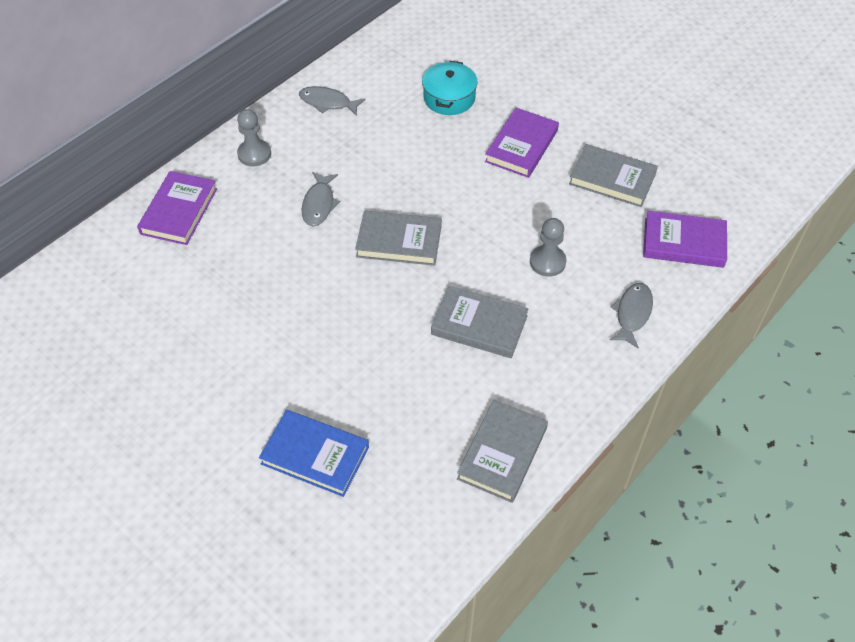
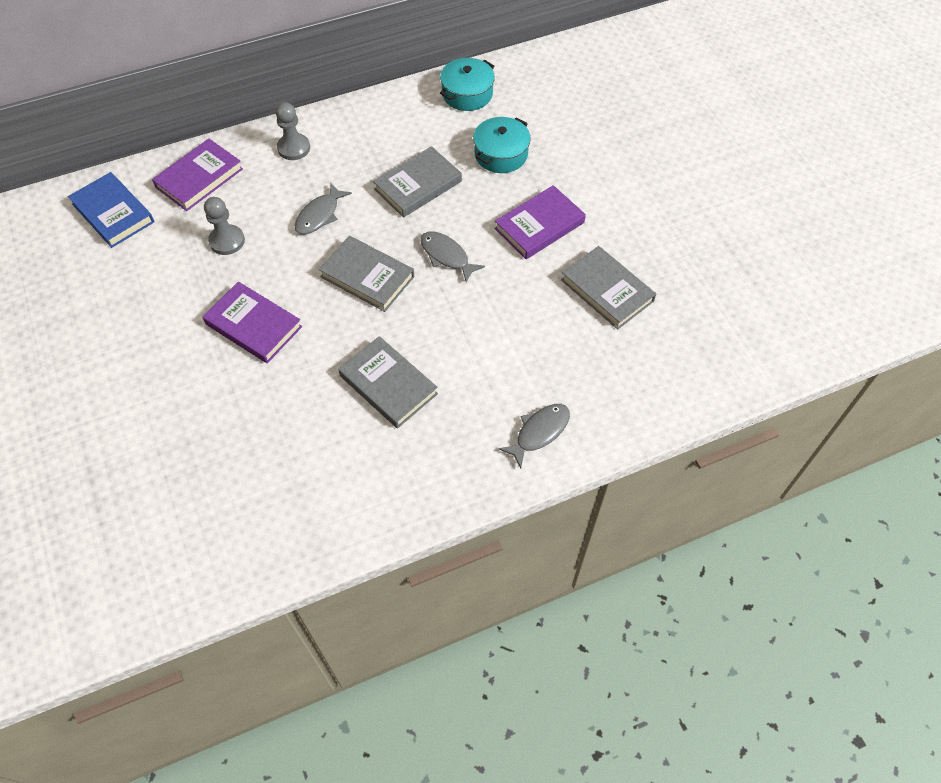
camera: 25 degrees right, 5 degrees up
(315, 455) = (172, 445): blue book -> blue book (113, 213)
(328, 103) = (387, 121): grey fish -> grey fish (446, 256)
(385, 56) = (467, 94): none -> turquoise pot
(502, 453) = (331, 515): grey book -> grey book (418, 185)
(547, 262) = (491, 349): grey pawn -> grey pawn (227, 241)
(683, 243) = (637, 382): purple book -> purple book (253, 325)

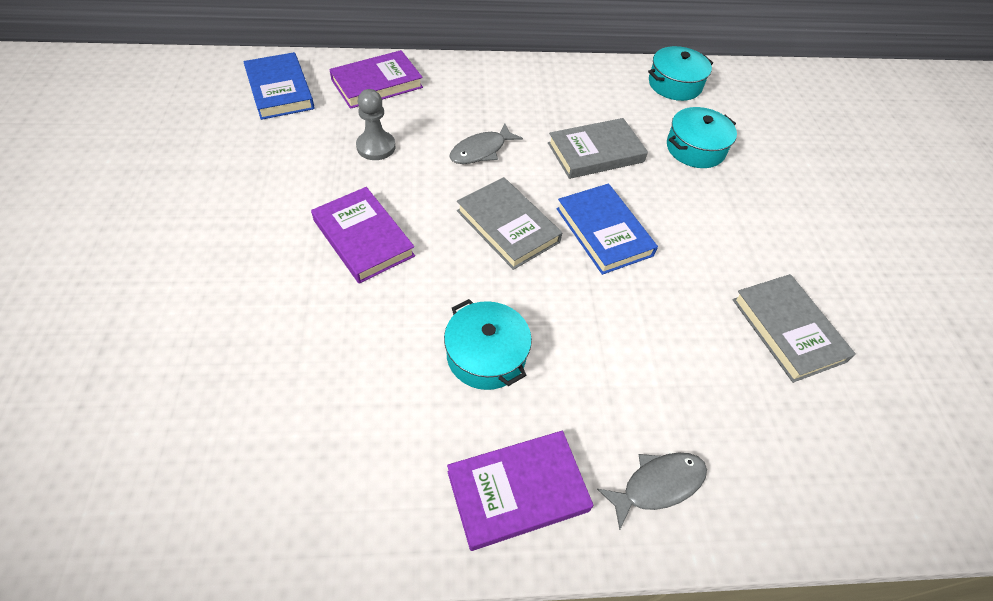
camera: 15 degrees right, 5 degrees down
(294, 148) = (481, 83): grey pawn -> none
(388, 385) = (486, 355): grey book -> turquoise pot
(446, 256) = (604, 232): grey fish -> blue book
(539, 226) = (720, 232): purple book -> purple book (517, 491)

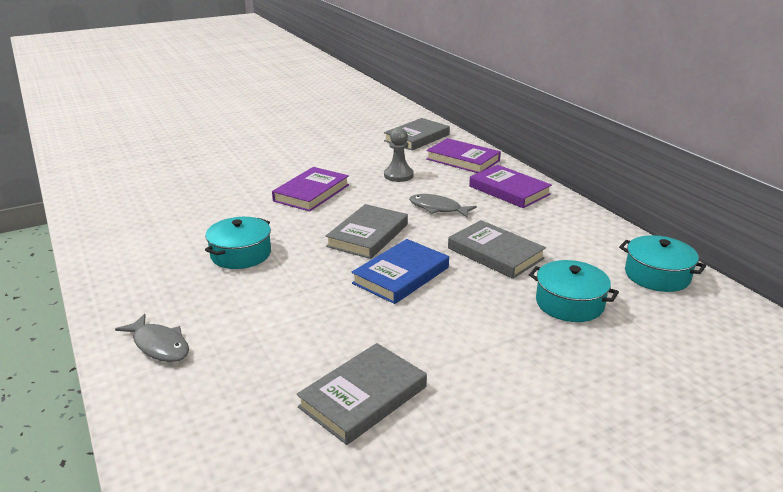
camera: 70 degrees right, 25 degrees down
(280, 90) = (417, 138): blue book -> grey book
(517, 491) = (137, 289): purple book -> purple book (509, 190)

